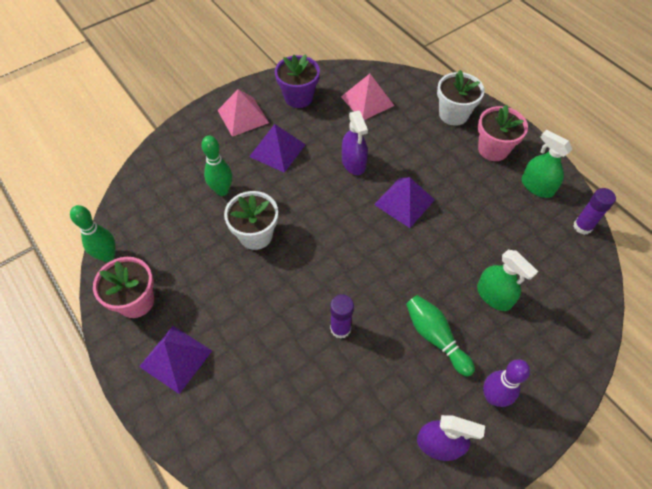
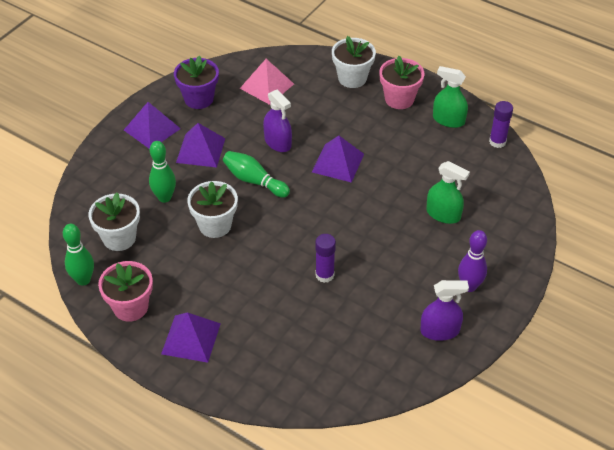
camera: 20 degrees left, 10 degrees down
(161, 221) = (119, 238): none -> white flower pot
(243, 116) = (152, 129): pink pyramid -> purple pyramid
(435, 337) = (407, 258): green bowling pin -> green bowling pin (254, 181)

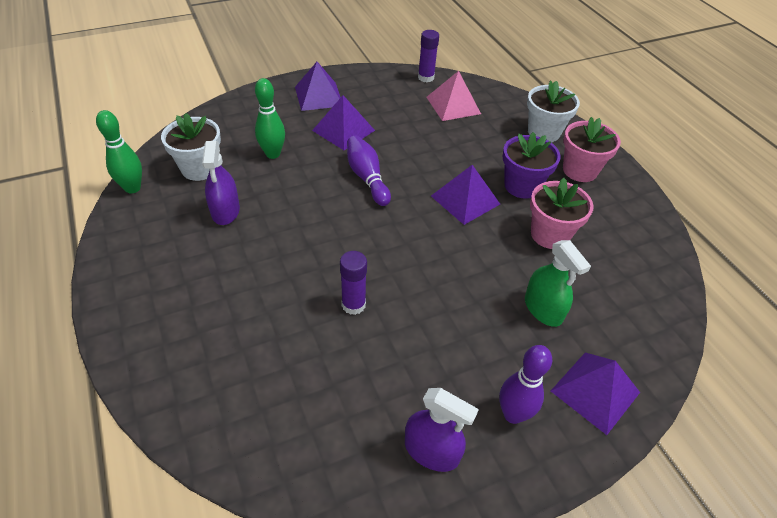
camera: 30 degrees right, 0 degrees up
(130, 307) = (143, 233): pink flower pot -> pink flower pot (550, 234)
(191, 338) = (161, 295): purple pyramid -> purple pyramid (595, 391)
(199, 99) = (382, 90): purple flower pot -> purple flower pot (522, 186)
(215, 225) = (292, 199): white flower pot -> none
(254, 181) = (367, 178): green bowling pin -> purple bowling pin
(278, 142) = (420, 155): purple spray bottle -> purple spray bottle (225, 211)
(448, 120) = (622, 213): green spray bottle -> none
(497, 142) = (668, 262): purple glue stick -> purple glue stick (426, 77)

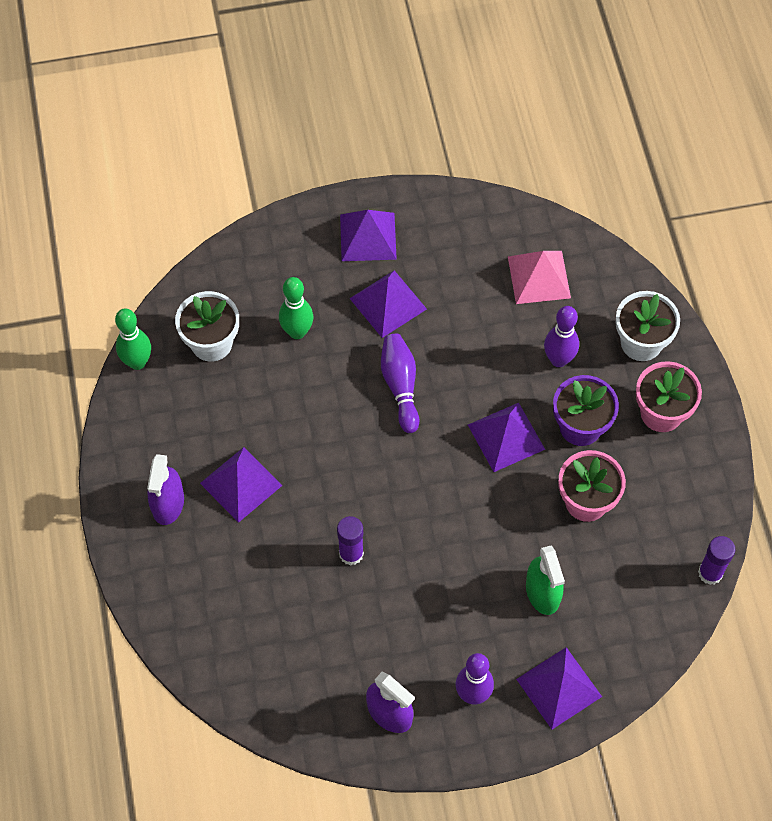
camera: 15 degrees right, 15 degrees up
(225, 211) = (235, 411): purple spray bottle -> purple spray bottle (168, 503)
(236, 263) = (241, 484): none -> purple pyramid
(426, 77) = (517, 218): purple glue stick -> purple glue stick (710, 573)
(487, 148) = (558, 359): none -> purple bowling pin

